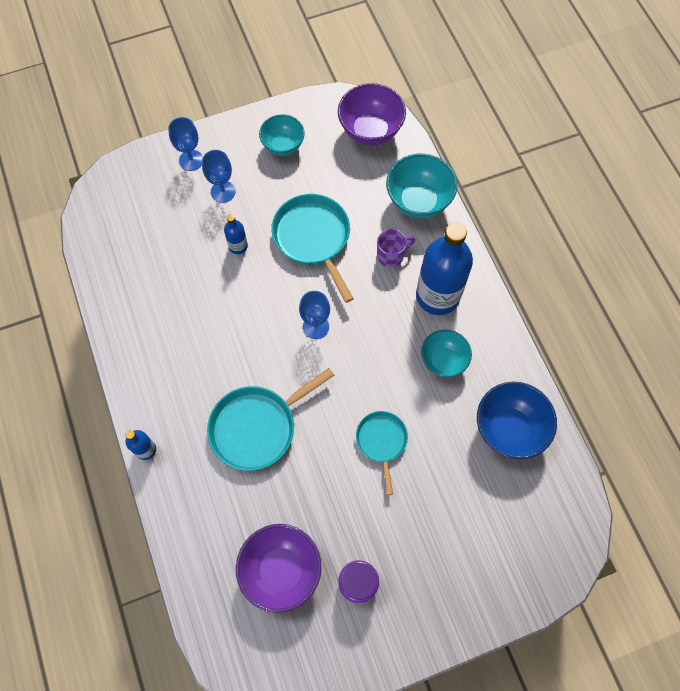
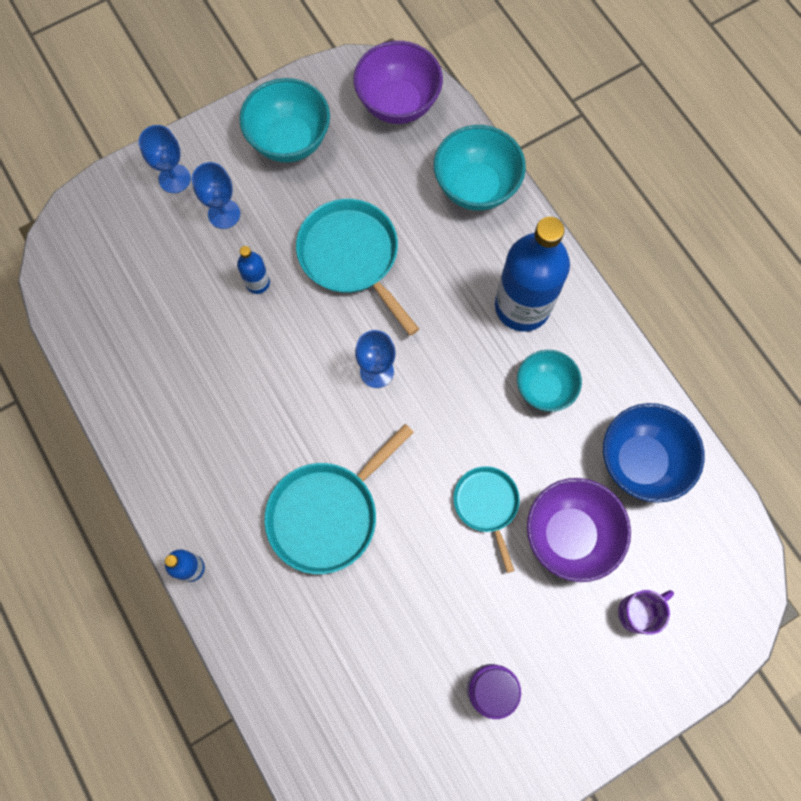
camera: 10 degrees left, 5 degrees up
(281, 570) = (392, 690): purple bowl -> purple bowl (569, 535)
(283, 146) = (290, 141): turquoise bowl -> turquoise bowl, size x1.50
(391, 255) = (454, 263): purple mug -> purple mug (637, 612)

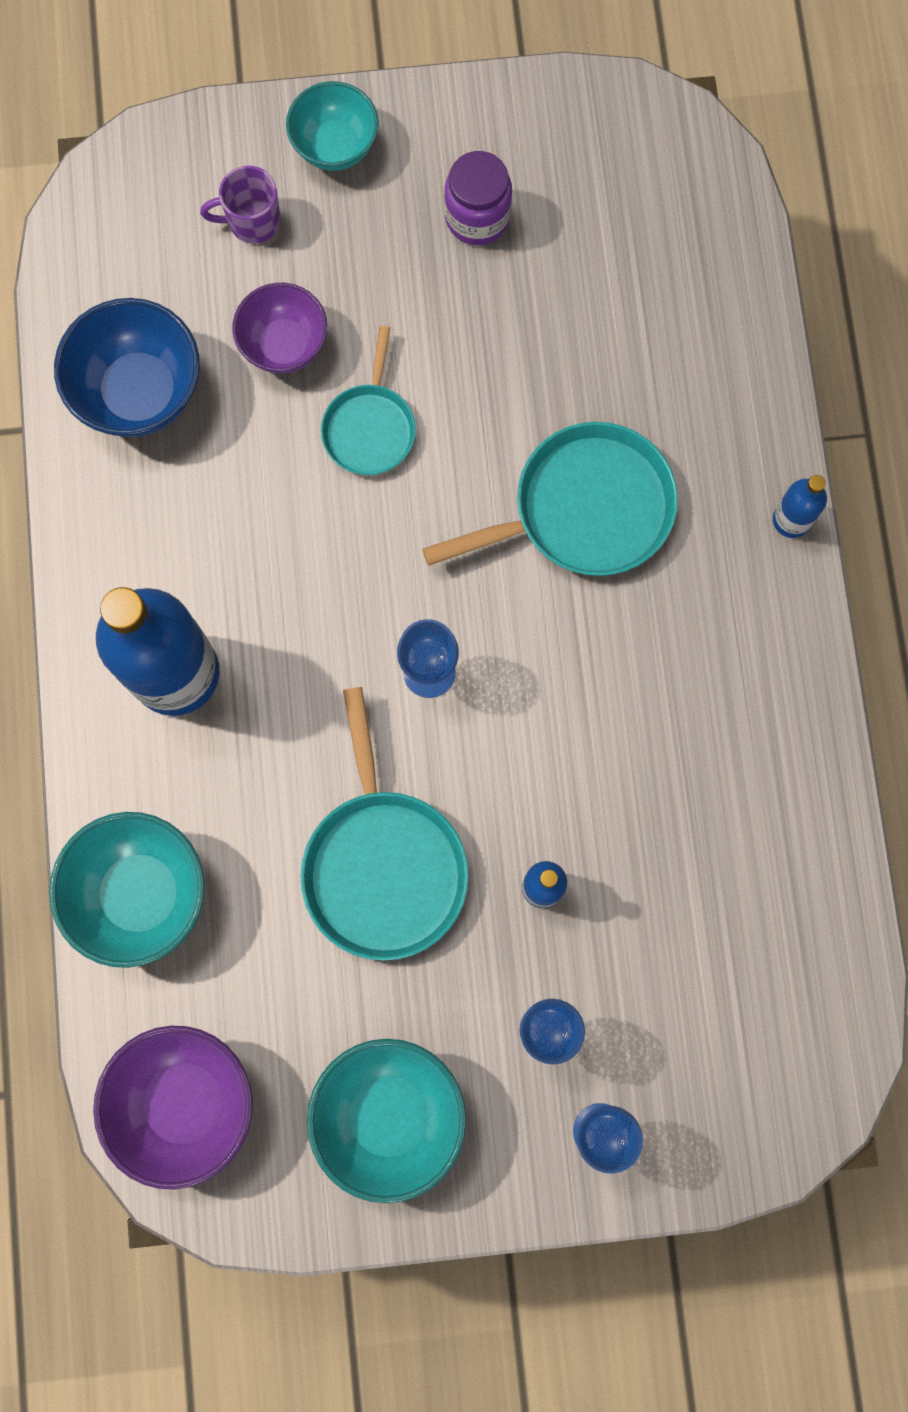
camera: 155 degrees left, 5 degrees up
(544, 388) = (211, 543): turquoise bowl -> turquoise bowl (335, 146)
(569, 535) = (284, 345): purple bowl -> purple bowl, size x0.67

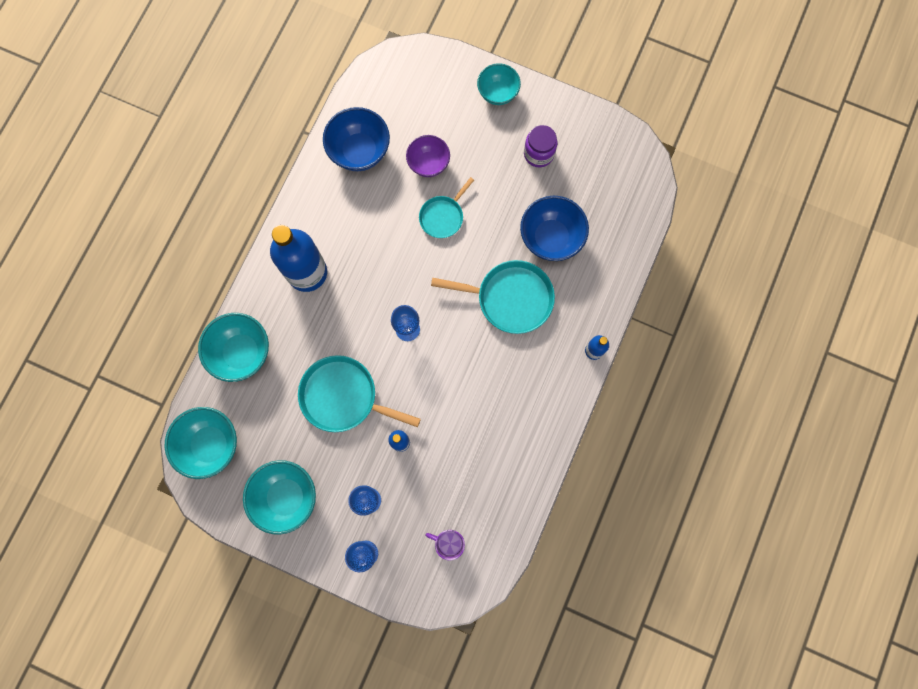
camera: 30 degrees right, 0 degrees up
(185, 1102) = (210, 444): purple bowl -> turquoise bowl
(252, 221) = (445, 106): purple mug -> purple mug (449, 542)
(383, 866) = (343, 396): turquoise pan -> turquoise pan turned 90 degrees clockwise
(591, 359) = (551, 238): none -> blue bowl

